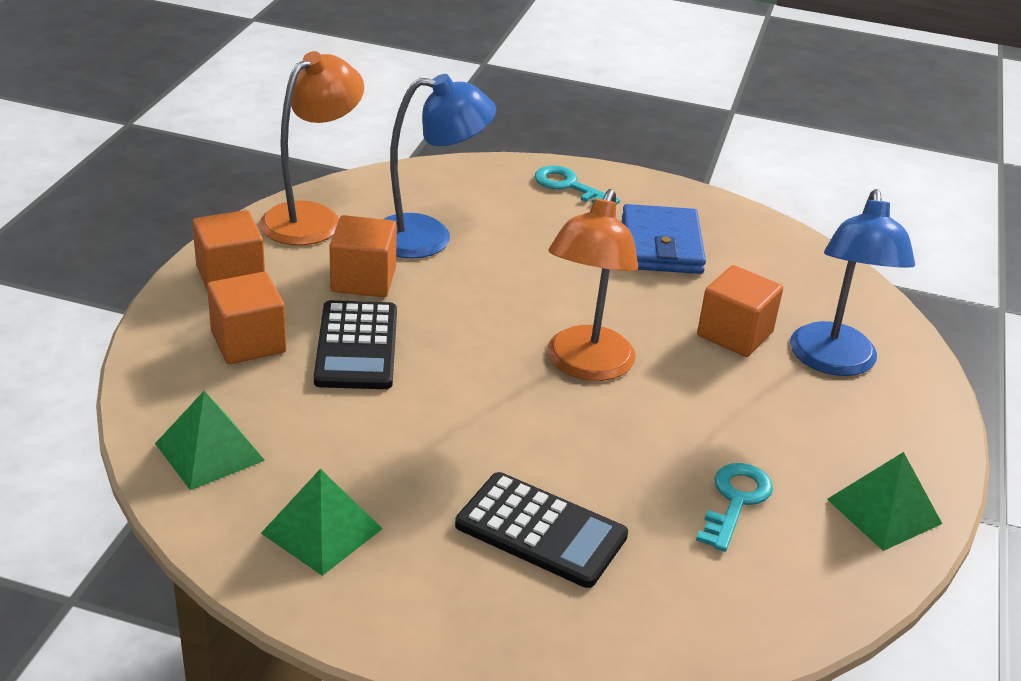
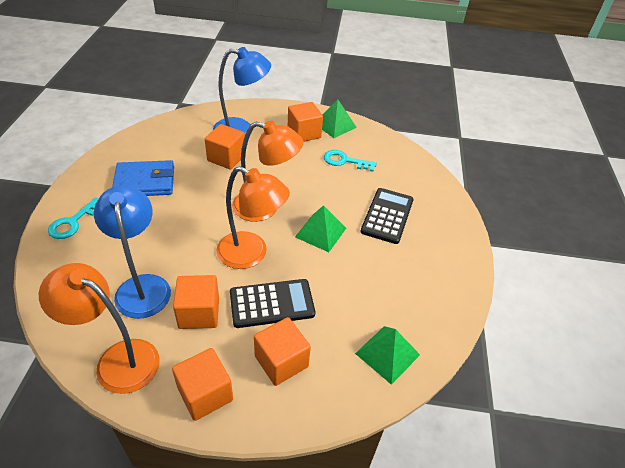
camera: 100 degrees left, 10 degrees up
(322, 530) = (422, 291): green pyramid -> green pyramid (320, 232)
(468, 337) = (251, 254): none -> orange lamp
(838, 452) = (304, 133): none -> orange cube

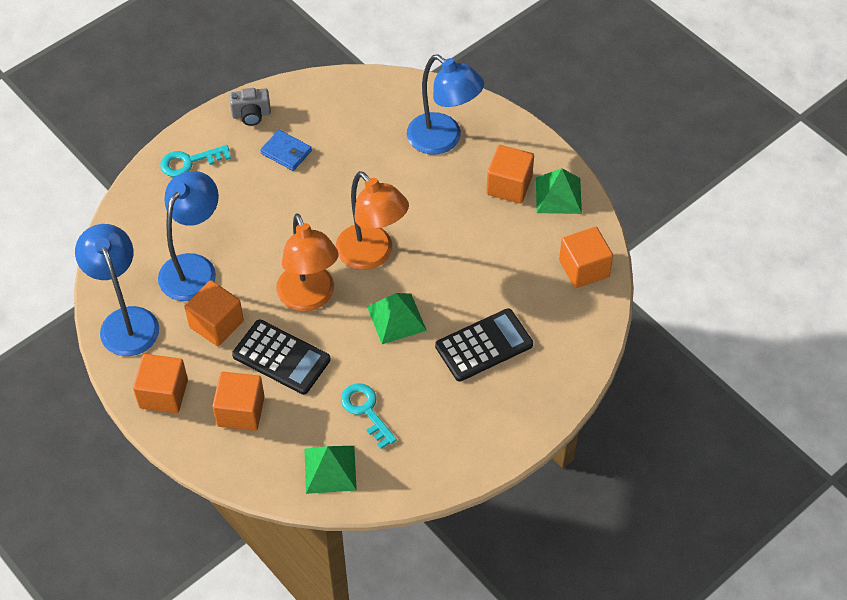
camera: 45 degrees right, 10 degrees up
(97, 174) = (251, 114): none -> grey camera
(117, 360) = (126, 321): orange lamp -> blue lamp
(145, 182) = (286, 152): blue wallet -> blue wallet, size x0.60
(226, 158) = (391, 169): orange cube -> orange cube (584, 268)
(345, 161) = (514, 251): turquoise key -> turquoise key (366, 411)

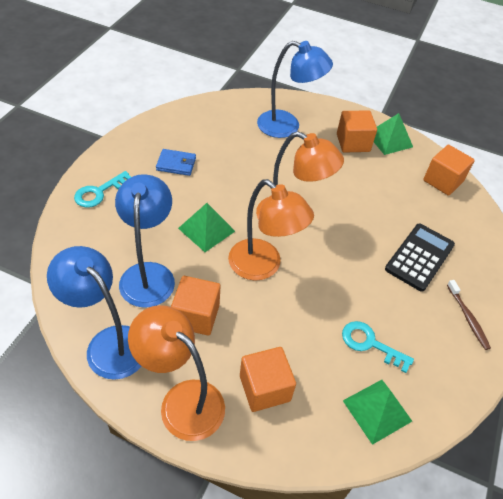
camera: 30 degrees left, 5 degrees down
(163, 394) = (182, 400): orange cube -> orange lamp
(251, 114) = (132, 145): grey camera -> none
(281, 357) = (270, 324): black calculator -> none
(396, 318) = (341, 259): green pyramid -> green pyramid (206, 229)
(486, 424) = (468, 318): none -> brown toothbrush

